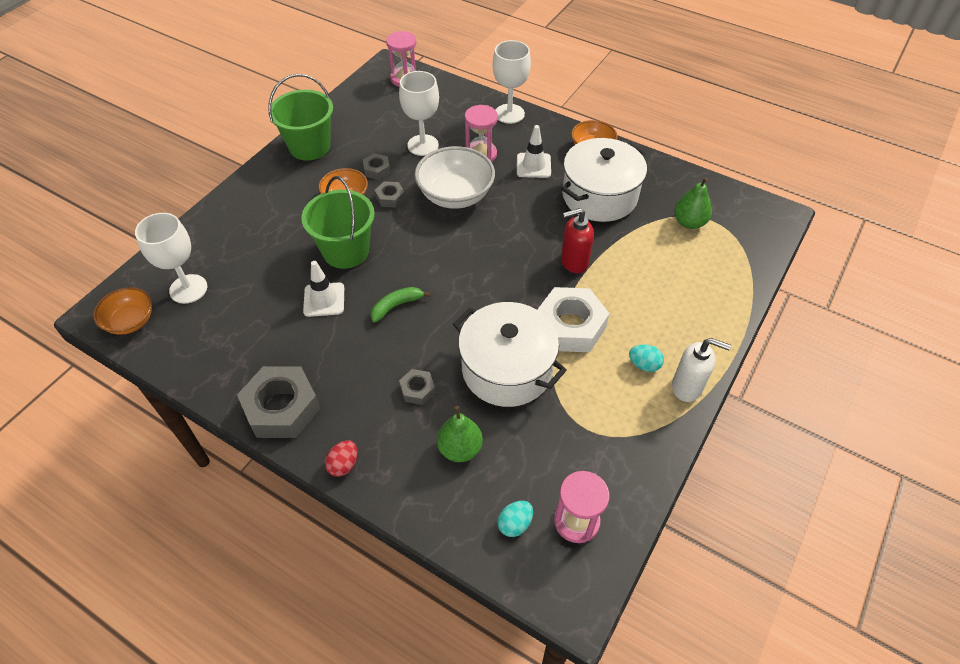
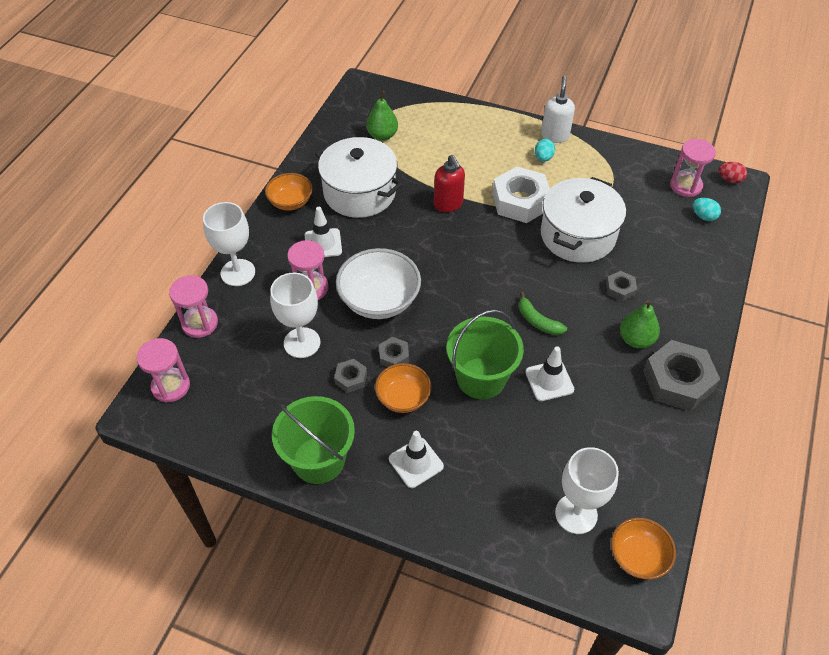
camera: 100 degrees left, 0 degrees up
(282, 198) = (416, 462): none -> white traffic cone
(343, 464) = (708, 323): red egg -> red egg (729, 179)
(460, 93) = (200, 323): none -> pink hourglass
(460, 448) = (660, 254): green pear -> green pear (636, 339)

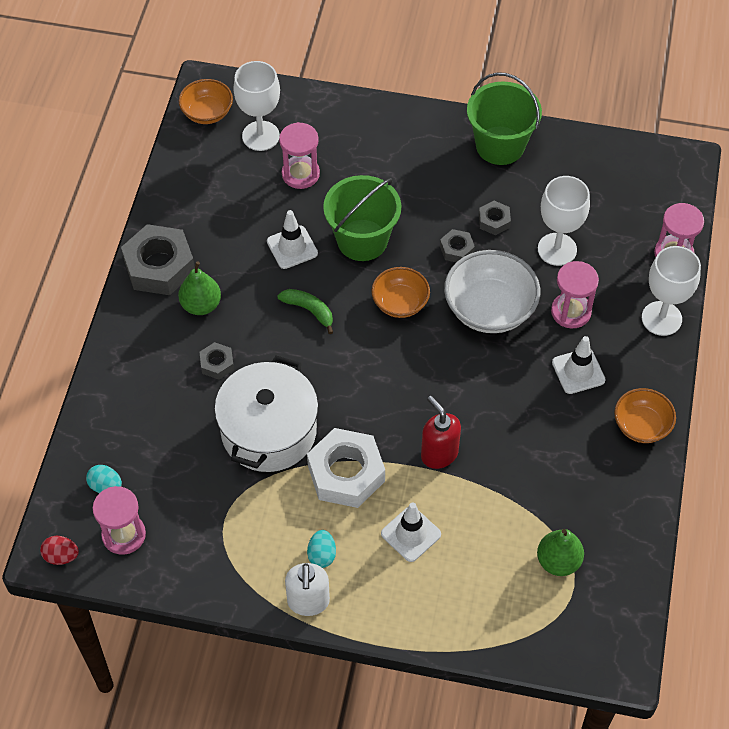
camera: 170 degrees right, 5 degrees up
(171, 386) = (669, 188): pink hourglass -> pink hourglass (300, 174)
(359, 192) = (558, 454): white pot -> none
(403, 398) = (436, 210): orange bowl -> orange bowl (400, 303)
(416, 462) = (410, 156): white traffic cone -> white traffic cone (411, 534)

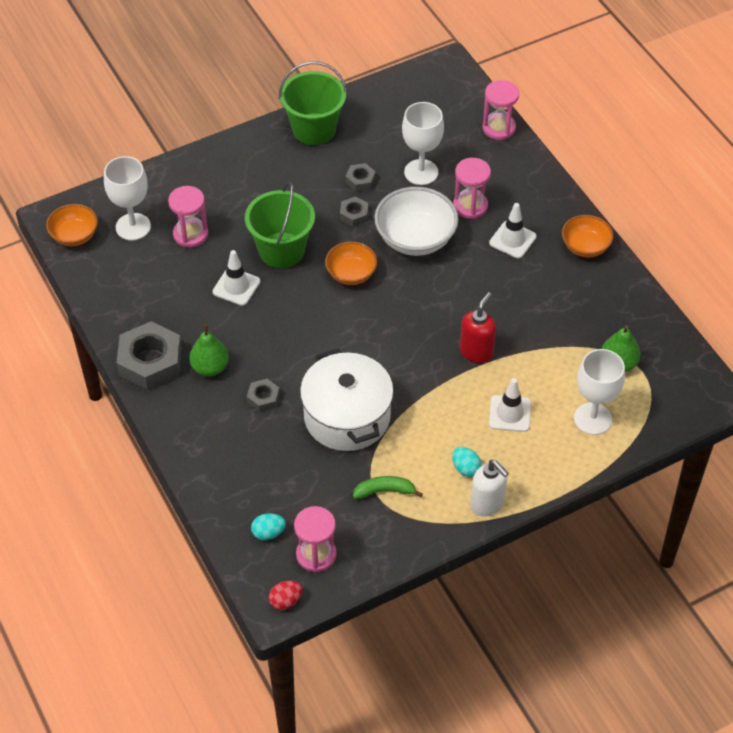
camera: 40 degrees left, 5 degrees down
(309, 310) = (292, 320): green banana -> green banana (385, 491)
(346, 473) = (428, 406): white nut -> none
(439, 454) = (476, 351): red soap dispenser -> red soap dispenser turned 105 degrees clockwise
(661, 318) = (531, 173): white goblet -> white goblet (592, 419)

